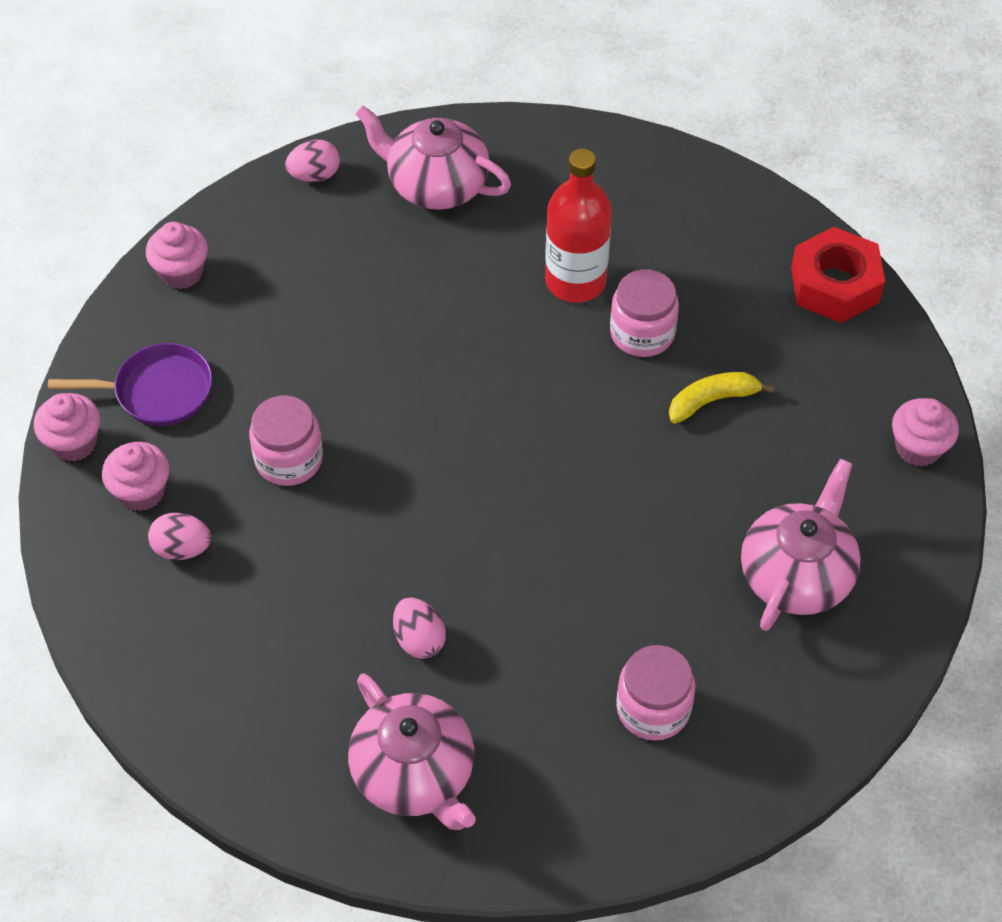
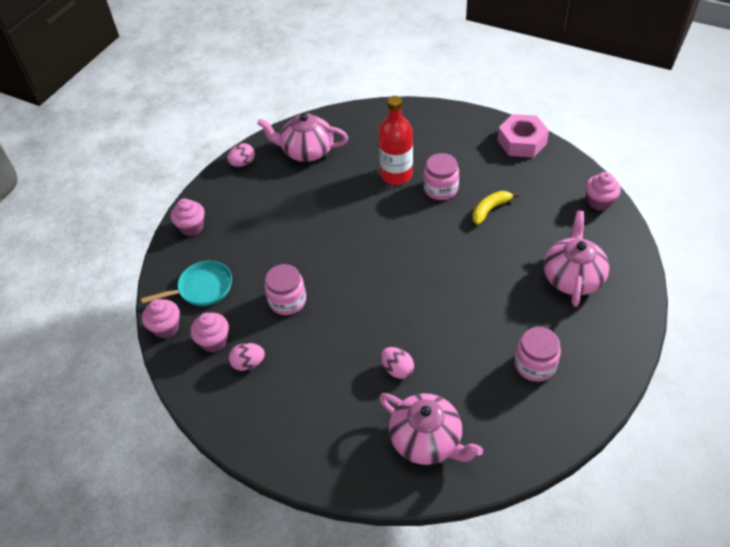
camera: 15 degrees left, 5 degrees down
(157, 391) = (202, 288): purple pan -> turquoise pan
(834, 285) = (521, 142): red nut -> pink nut

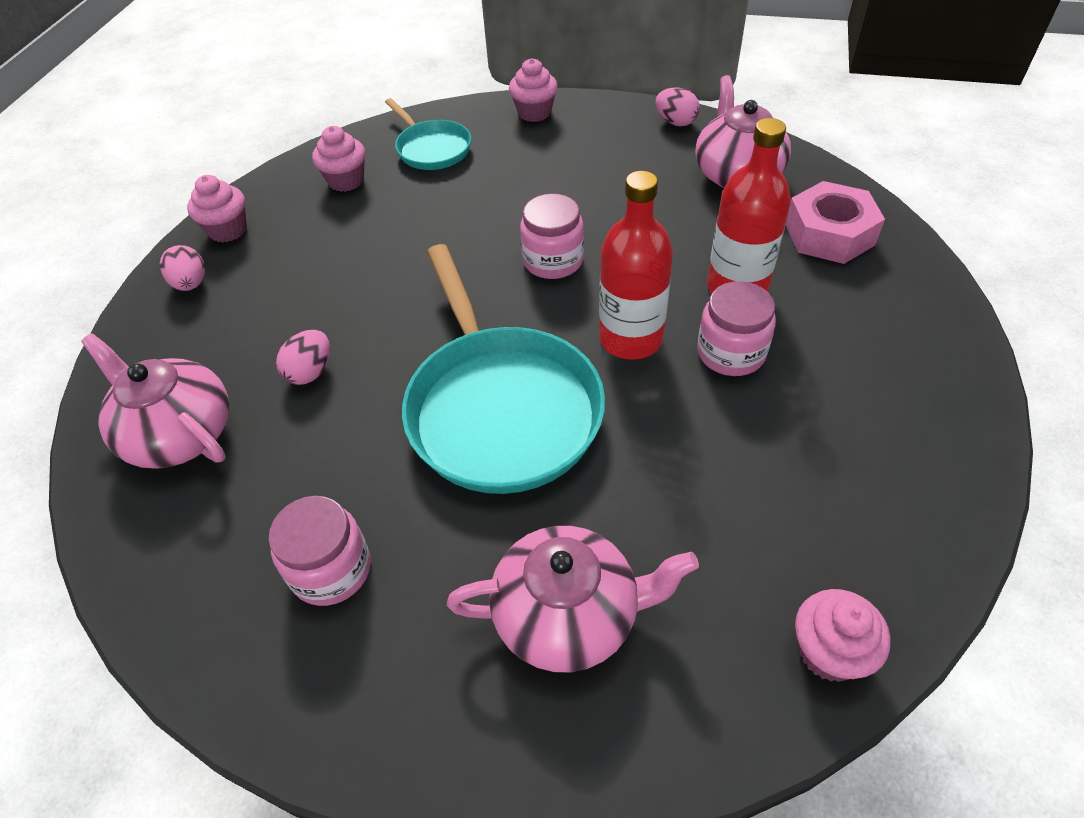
camera: 75 degrees right, 0 degrees up
(166, 328) = (363, 138): pink cupcake -> pink cupcake (228, 230)
(248, 363) = (313, 218): pink egg -> pink egg (191, 284)
(287, 301) = (425, 227): pink jar -> pink jar (553, 261)
(419, 223) = (630, 339): none -> red bottle
(427, 440) = (179, 433): pink teapot -> pink teapot turned 105 degrees clockwise
(450, 284) = (500, 408): none -> turquoise pan
(490, 209) = (709, 438): yellow banana -> none
(521, 142) = (946, 464): pink nut -> pink nut (829, 234)

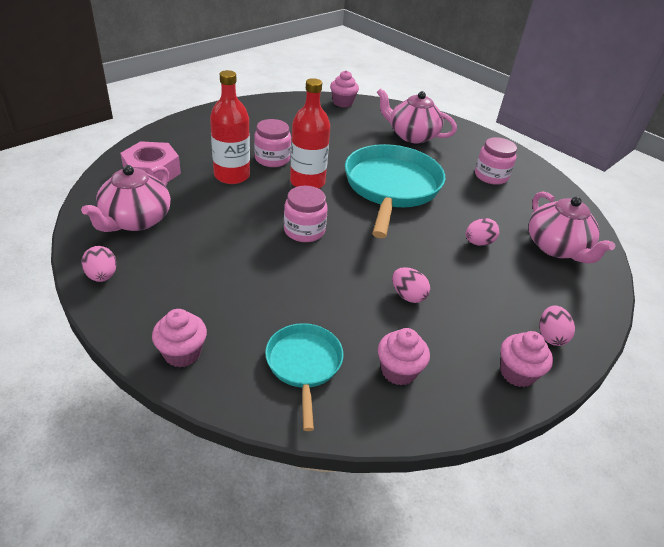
camera: 155 degrees left, 10 degrees down
(373, 248) = (408, 296): none -> pink egg

